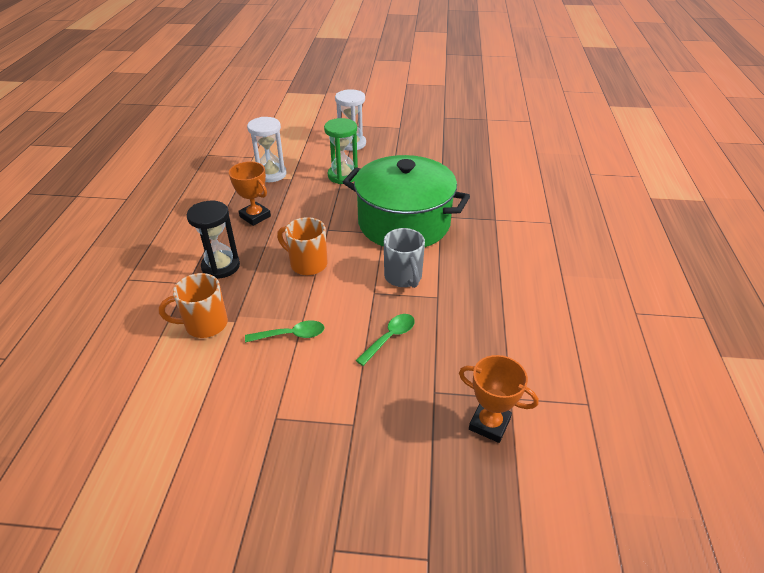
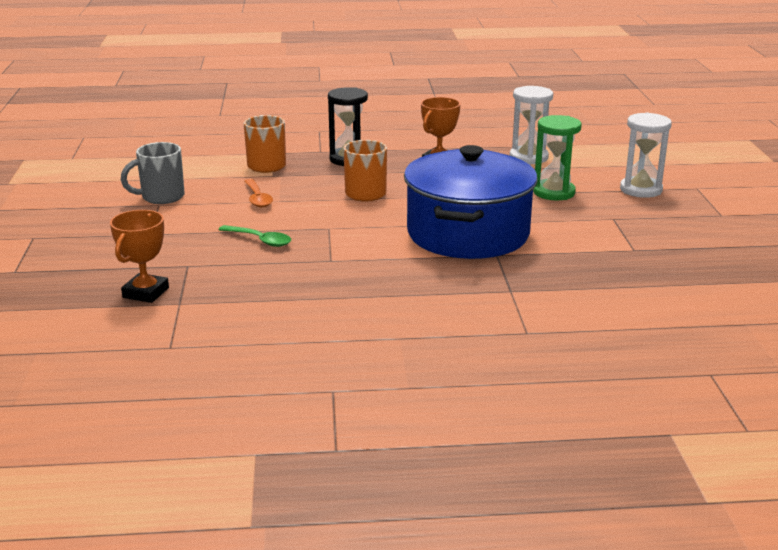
camera: 80 degrees right, 15 degrees down
(291, 335) = (257, 198): green spoon -> orange spoon
(403, 277) = (360, 240): grey mug -> grey mug (161, 197)
(404, 223) = (468, 234): green pot -> blue pot

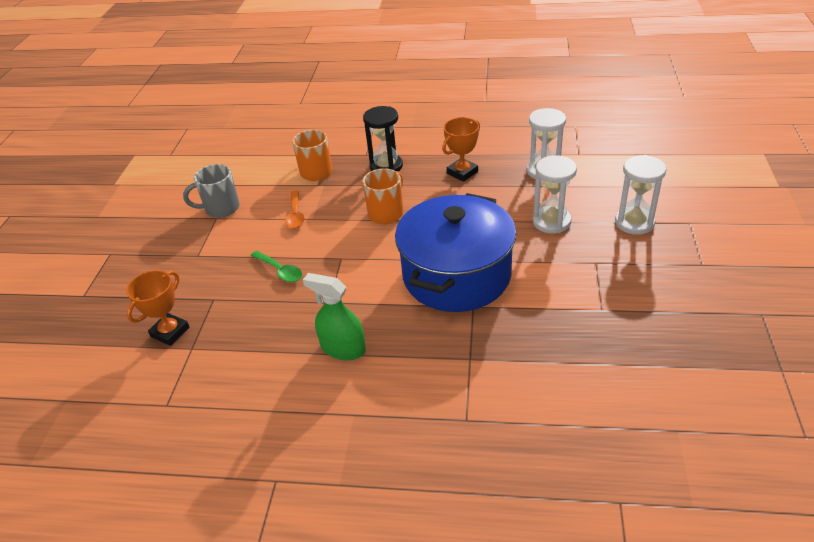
camera: 15 degrees right, 15 degrees up
(364, 292) = (343, 348): none -> green spray bottle
(554, 192) = (551, 222): green hourglass -> white hourglass

